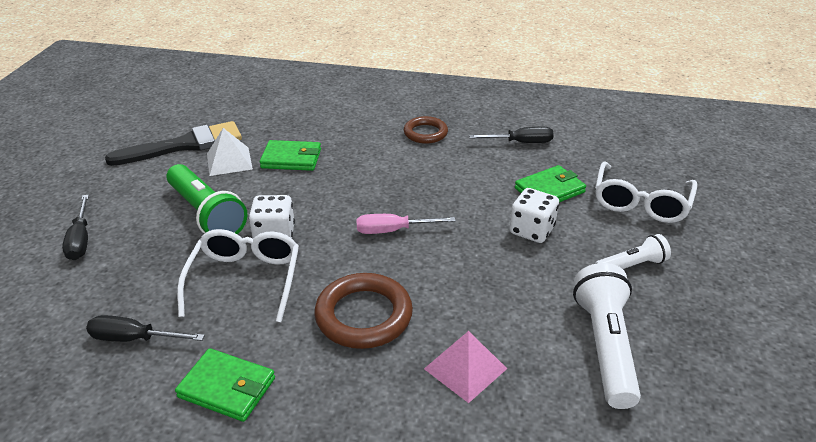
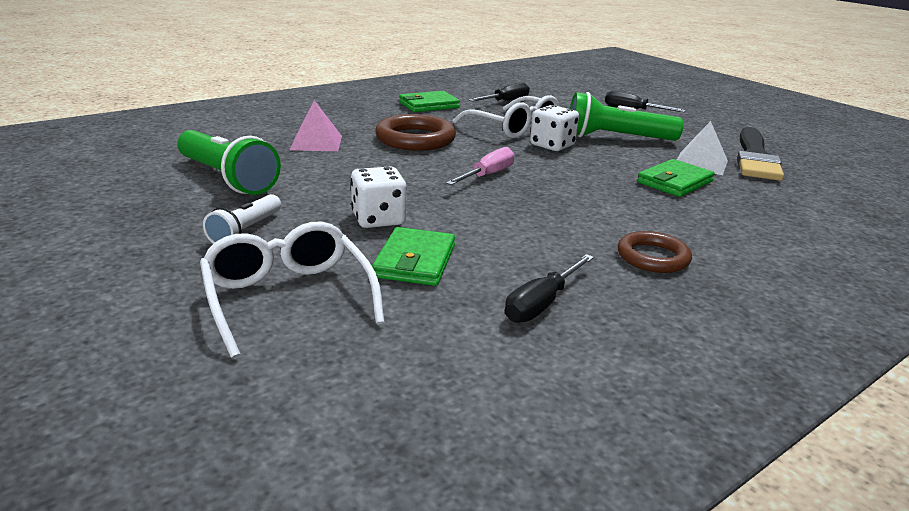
camera: 130 degrees right, 10 degrees down
(605, 346) = (227, 178): white flashlight -> green flashlight

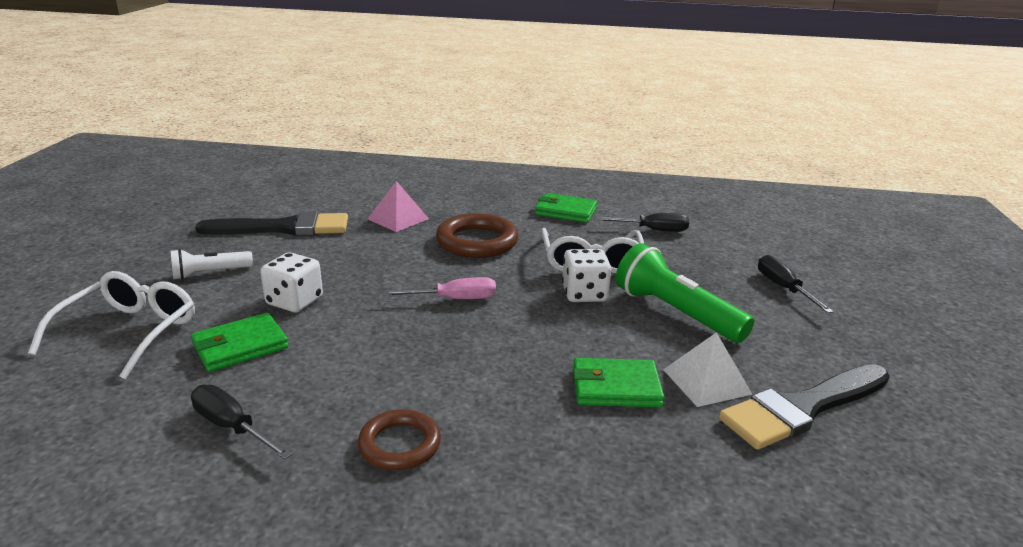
camera: 45 degrees right, 0 degrees up
(227, 178) = (284, 228): green flashlight -> black brush
(542, 303) = (232, 427): black screwdriver -> black screwdriver turned 45 degrees clockwise

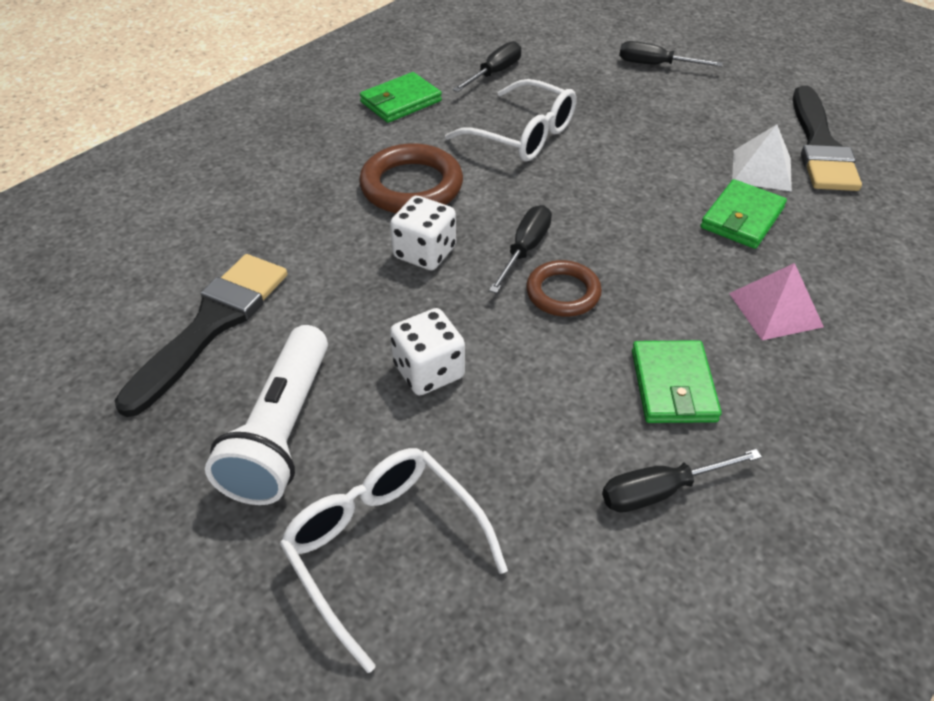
camera: 55 degrees left, 20 degrees up
(210, 273) = (282, 431): white flashlight -> white flashlight, size x1.74
(240, 346) = (499, 445): green wallet -> green wallet (673, 385)
(398, 218) = (290, 220): pink pyramid -> pink pyramid (775, 309)
(399, 444) = (754, 376): brown ring -> brown ring (563, 293)
(454, 299) = (525, 249): pink screwdriver -> black screwdriver
(584, 294) = (581, 167): white dice -> white dice (424, 253)
(675, 313) = (652, 134): green flashlight -> none

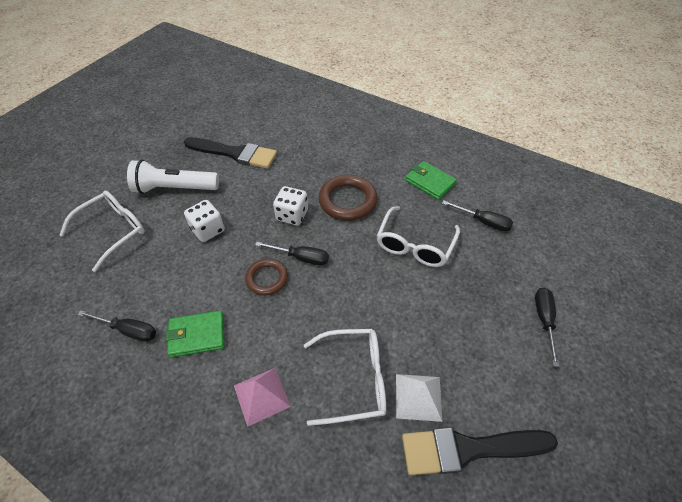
camera: 80 degrees right, 5 degrees up
(661, 491) = (128, 330): black screwdriver -> black screwdriver turned 135 degrees clockwise
(742, 218) = (354, 379): green wallet -> white glasses

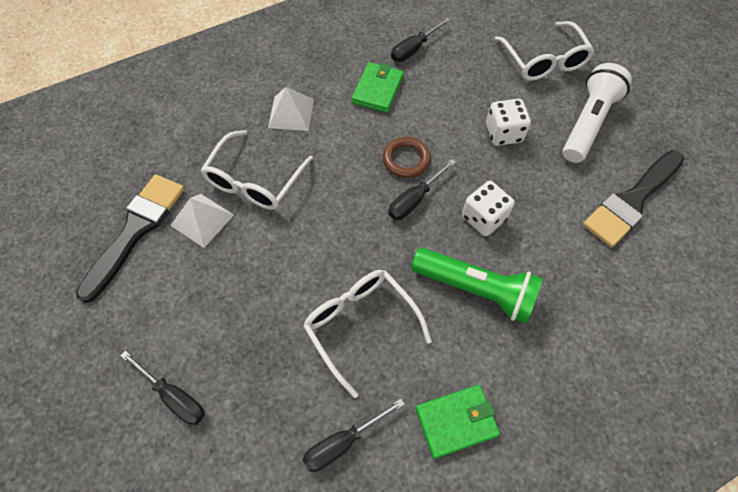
camera: 120 degrees right, 10 degrees up
(261, 395) = (291, 113): pink pyramid -> white pyramid
(347, 200) = (476, 289): brown ring -> green flashlight

